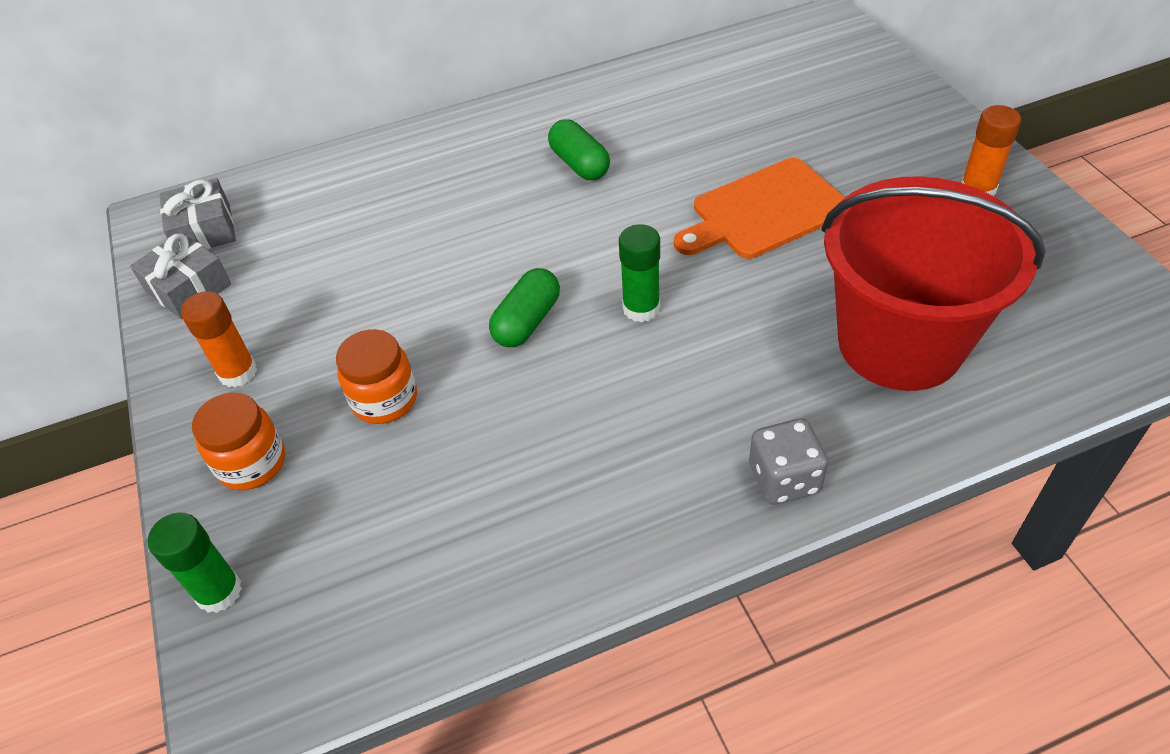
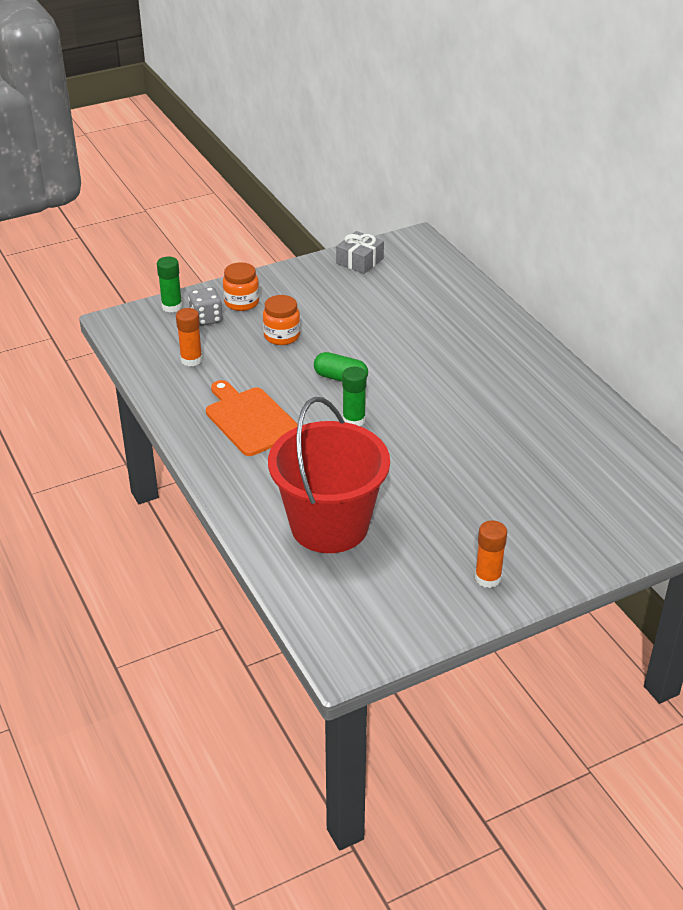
camera: 80 degrees right, 10 degrees down
(204, 230) = (407, 257): grey gift -> none
(238, 372) = (299, 288): orange glue stick -> orange glue stick (191, 360)
(580, 164) = (489, 388): green capsule -> none
(765, 211) = (450, 471): orange cutting board -> orange cutting board (250, 419)
(784, 479) = (227, 474): grey dice -> grey dice (206, 318)

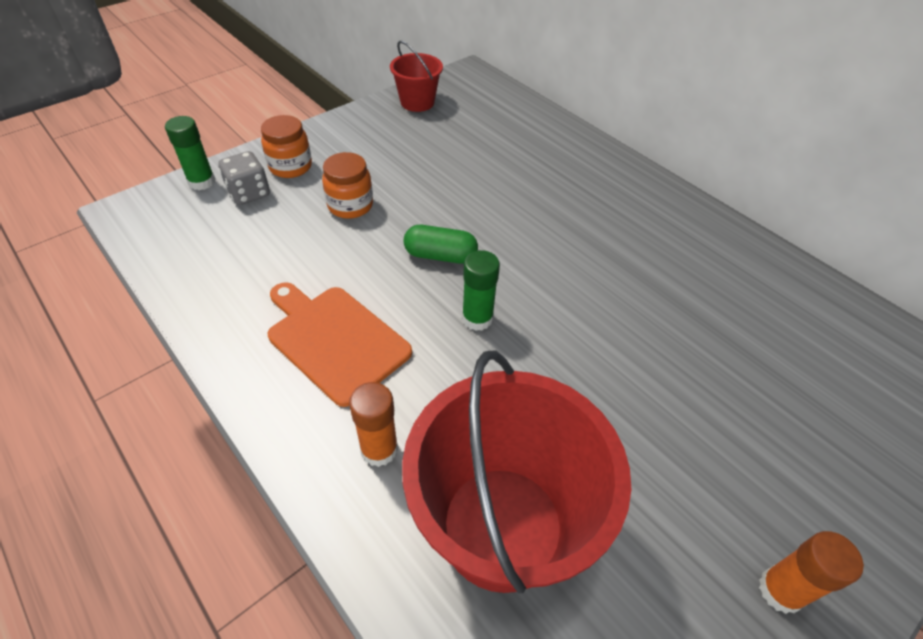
camera: 15 degrees left, 10 degrees up
(191, 360) = (236, 255): orange glue stick -> orange glue stick (379, 449)
(360, 261) = (417, 102): grey gift -> red bucket

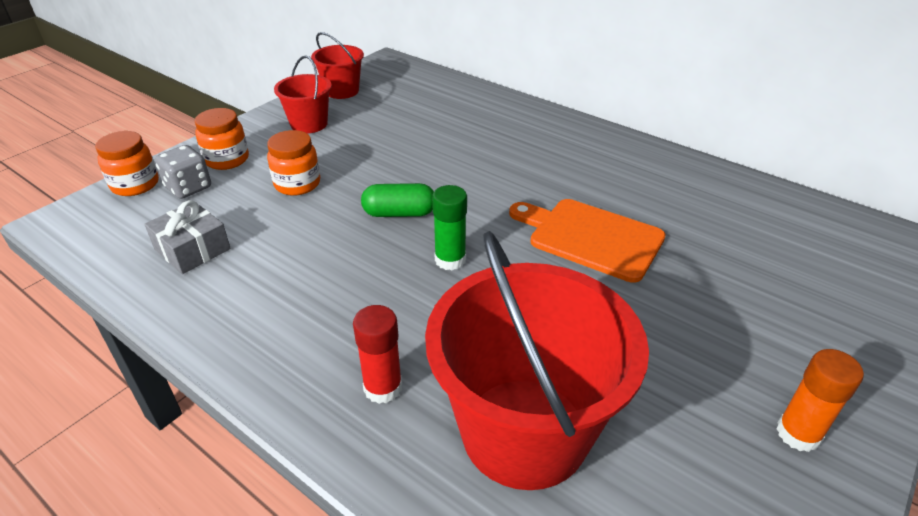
camera: 10 degrees left, 10 degrees down
(202, 182) = (135, 185): green glue stick -> orange jar
(238, 262) = (192, 249): none -> grey gift
(335, 340) = (312, 301): orange cutting board -> orange cutting board (591, 238)
(376, 137) = (309, 124): none -> red bucket
(379, 449) = (383, 387): orange glue stick -> red glue stick

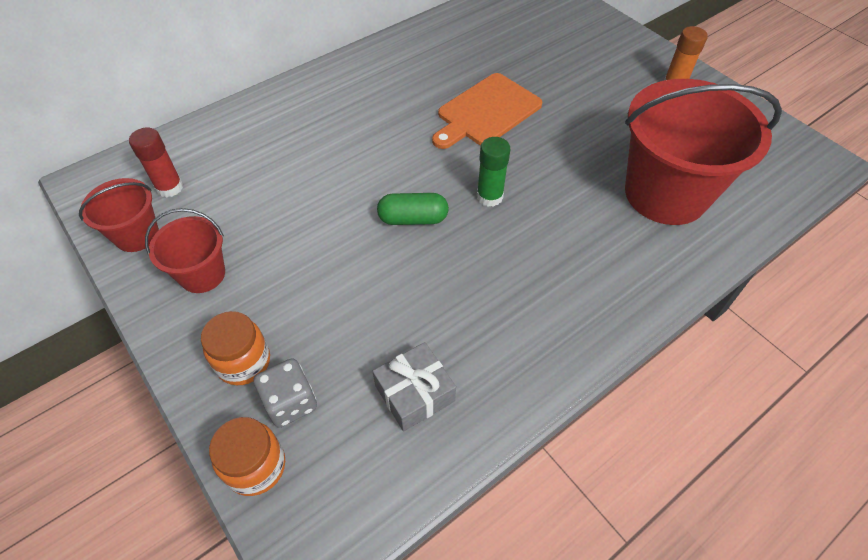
camera: 75 degrees left, 15 degrees up
(297, 184) = (329, 294): orange jar -> none
(383, 387) = (621, 259): red glue stick -> red glue stick (170, 187)
(399, 213) = (413, 219): green capsule -> green capsule turned 75 degrees clockwise

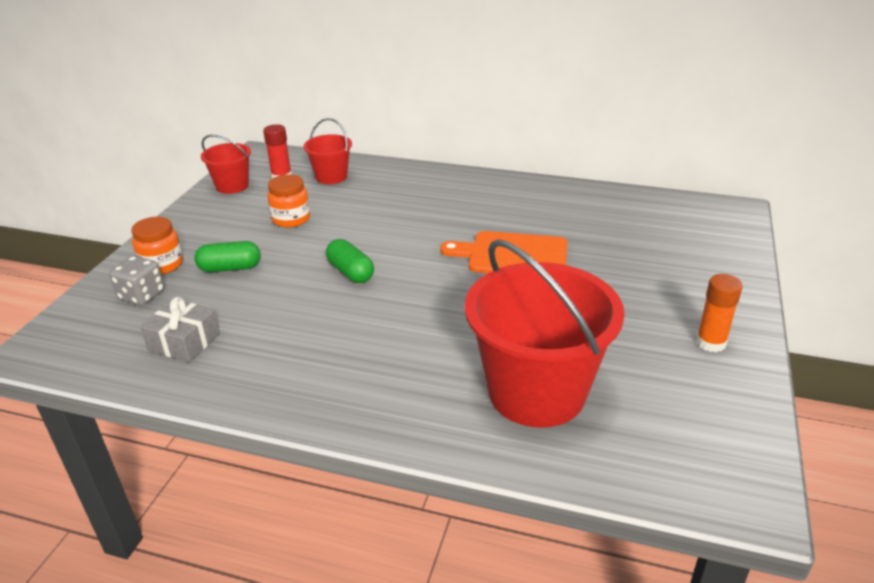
camera: 55 degrees right, 20 degrees down
(202, 274) = (220, 220): red bucket -> red bucket (331, 177)
(256, 466) = (85, 305): orange jar -> orange jar (291, 219)
(313, 304) = (230, 268): none -> green capsule
(489, 196) = (414, 296): green glue stick -> none

